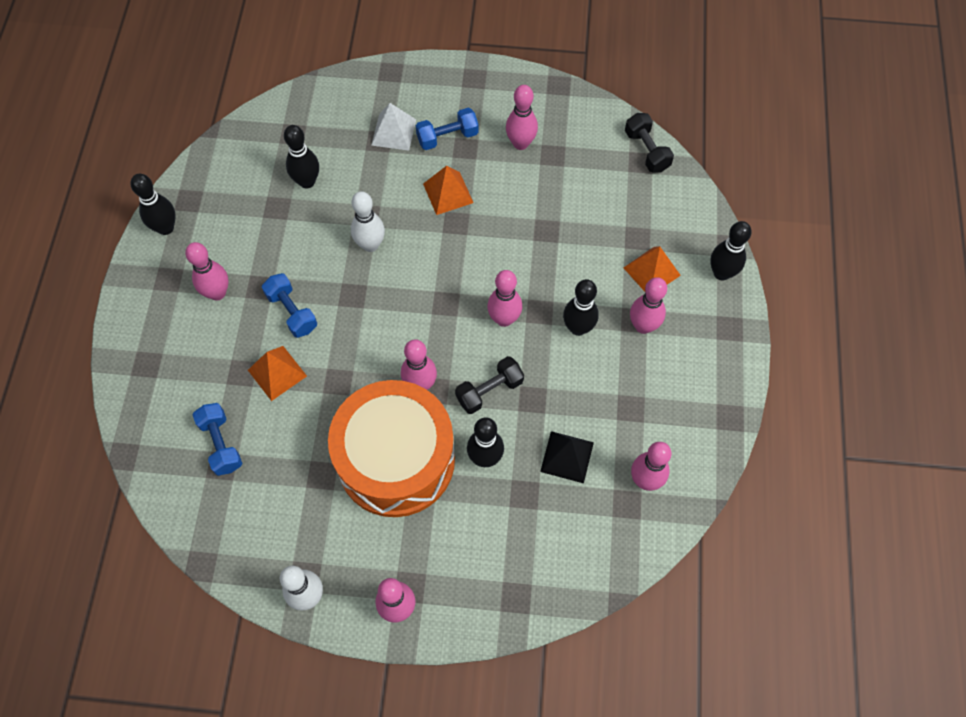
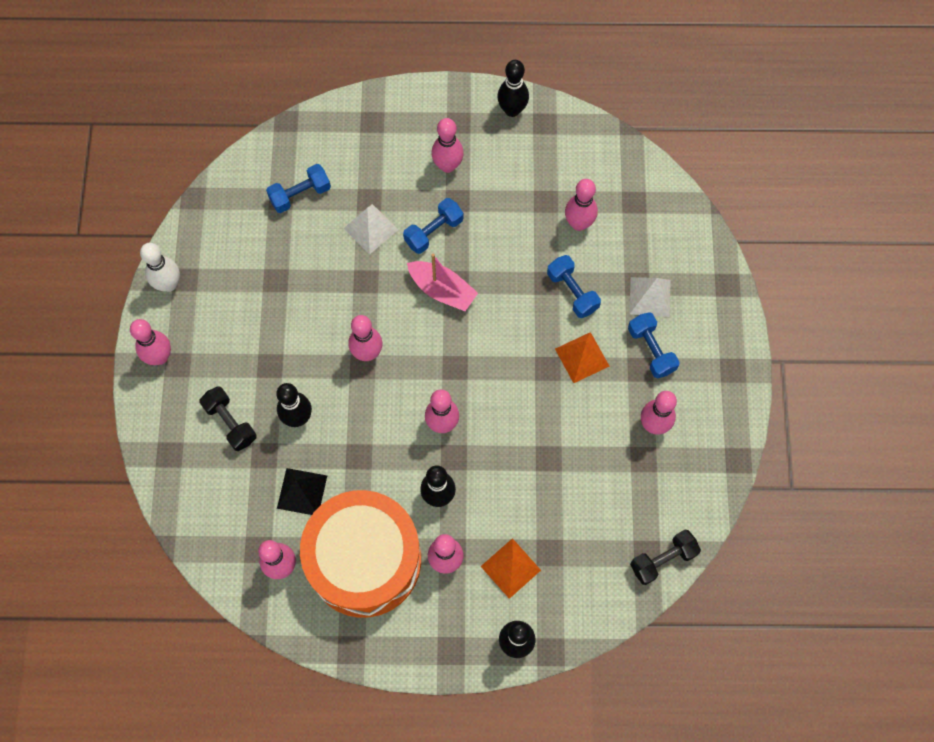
camera: 85 degrees right, 5 degrees up
(277, 373) = (371, 228): orange pyramid -> white pyramid
(307, 181) = (578, 223): black bowling pin -> pink bowling pin
(360, 308) = (442, 290): none -> pink boat
(370, 245) = (513, 291): white bowling pin -> none
(379, 194) = (572, 292): none -> blue dumbbell
(396, 459) = (292, 340): orange drum -> orange drum (364, 560)
(489, 390) = (365, 416): black dumbbell -> black dumbbell (230, 422)

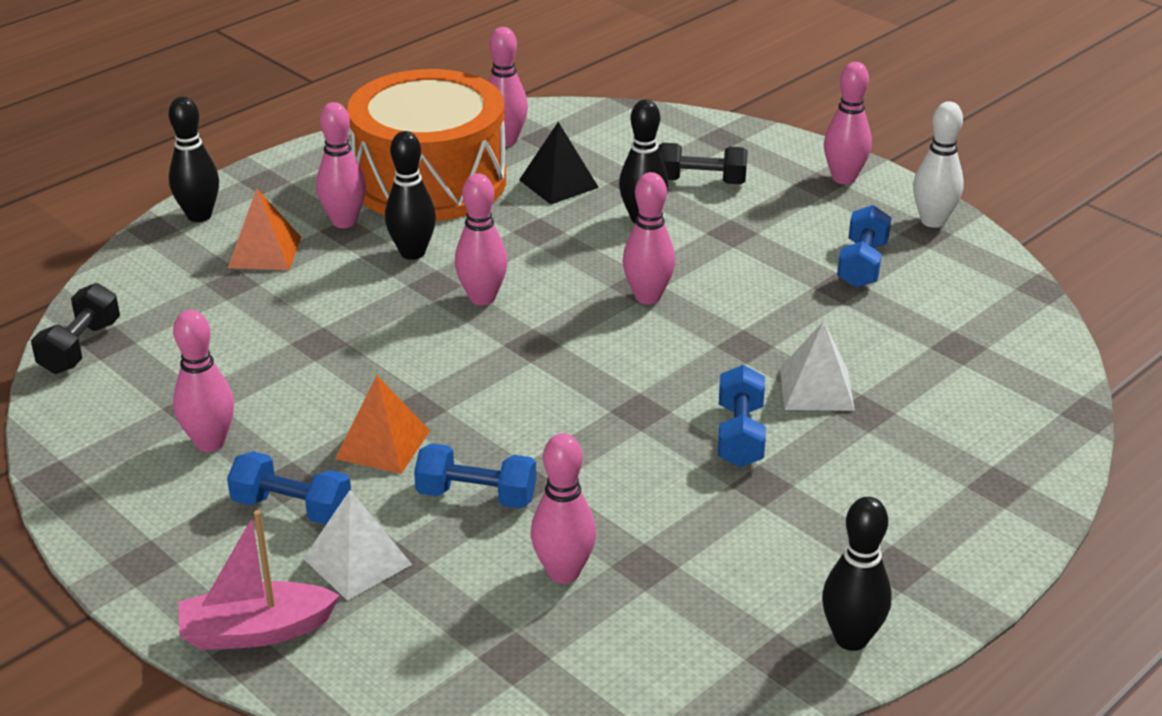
camera: 135 degrees right, 35 degrees down
(300, 194) = (945, 363): blue dumbbell -> blue dumbbell (862, 264)
(442, 290) = (645, 393): pink boat -> pink boat (256, 631)
(447, 165) = (831, 510): pink bowling pin -> none

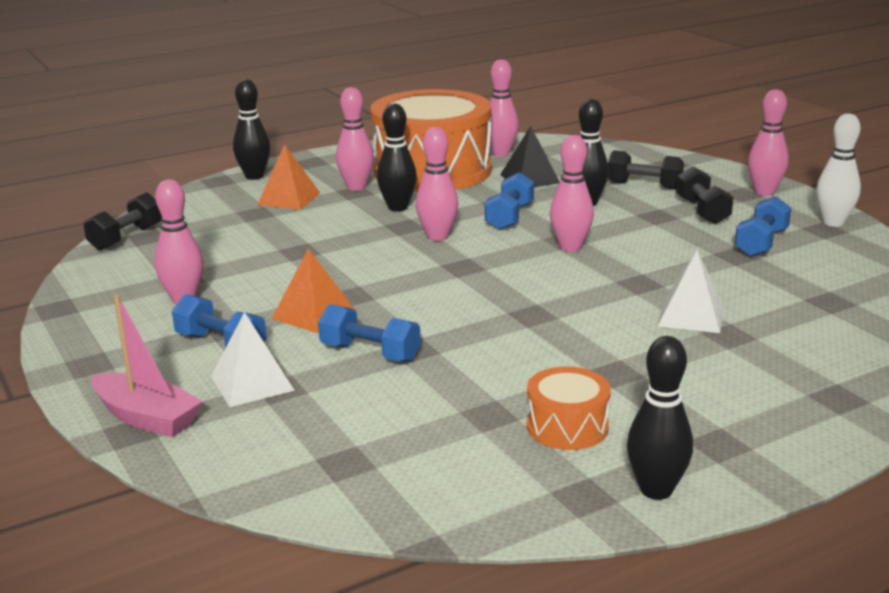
camera: 15 degrees right, 10 degrees down
(256, 631) = (146, 417): pink boat -> pink boat turned 150 degrees counterclockwise
(563, 572) = (417, 411): pink bowling pin -> none
(734, 569) = (567, 427): none -> orange drum
(740, 435) = (611, 338): blue dumbbell -> blue dumbbell (509, 217)
(782, 218) = (702, 211): none -> black dumbbell

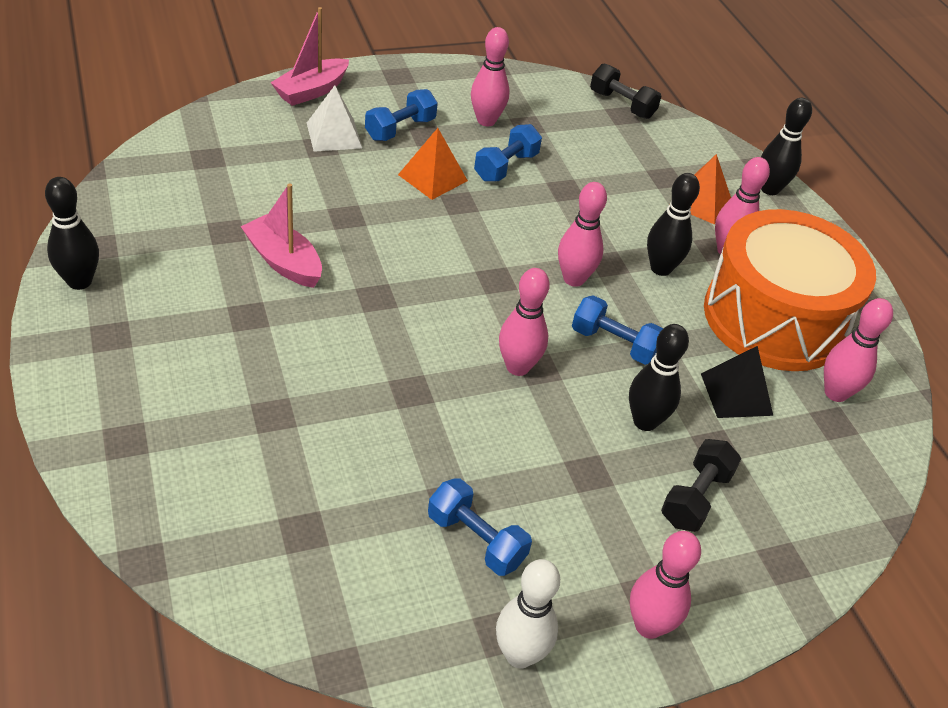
camera: 95 degrees right, 20 degrees up
(370, 353) = (351, 194): blue dumbbell -> blue dumbbell (506, 167)
(517, 369) = (284, 262): none -> pink boat
(567, 427) = (185, 264): orange drum -> none
(691, 316) = (323, 402): white pyramid -> none
(702, 211) = (593, 524): black dumbbell -> none

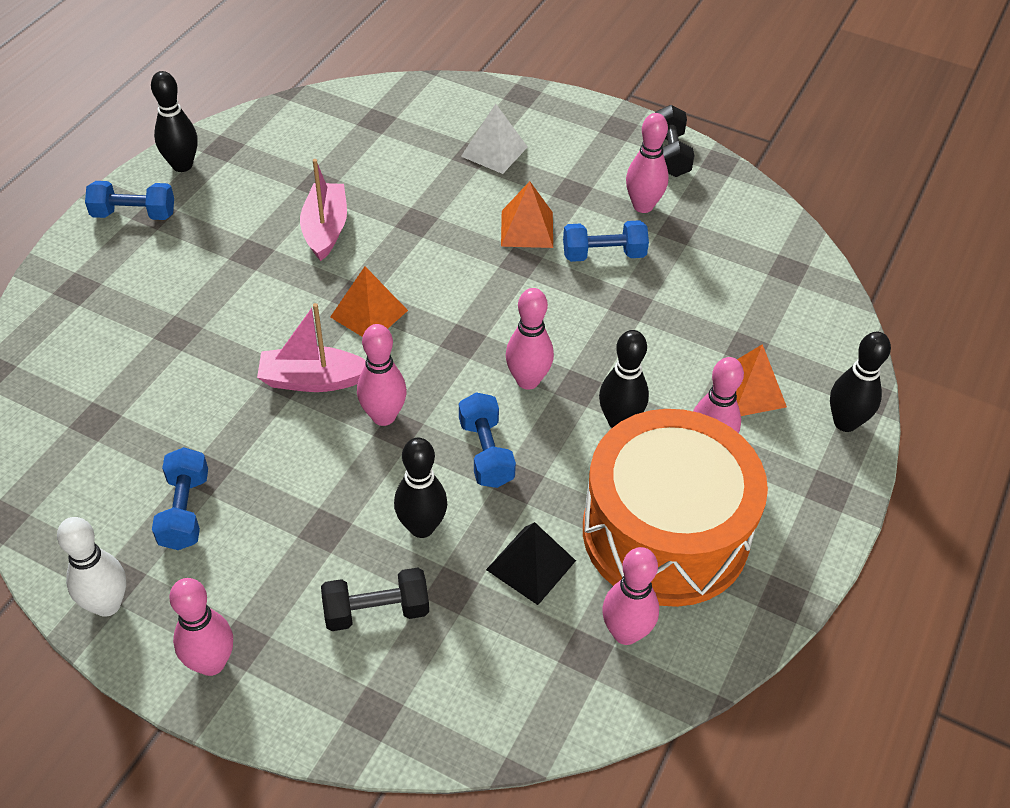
camera: 50 degrees right, 5 degrees up
(311, 91) = (526, 105): pink boat -> pink boat (313, 380)
(400, 129) = (556, 174): blue dumbbell -> blue dumbbell (134, 214)
(405, 303) = (369, 313): none -> orange pyramid
(622, 105) = (802, 259): black dumbbell -> black dumbbell (671, 154)

